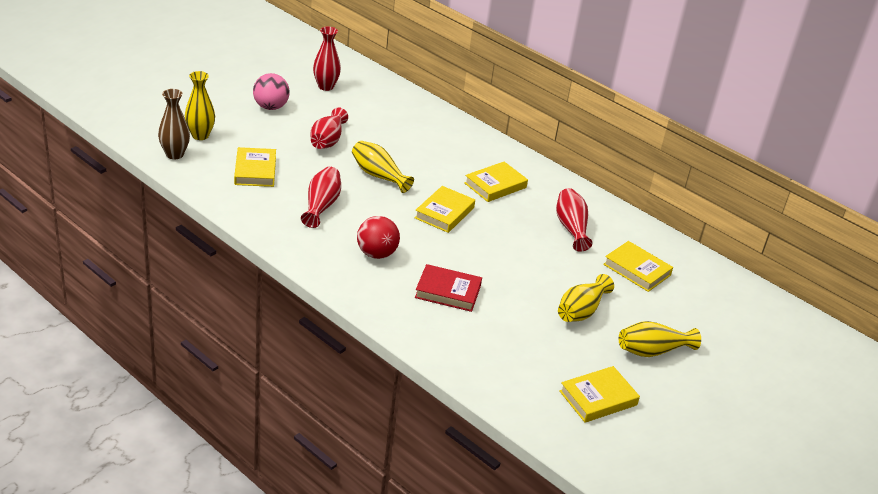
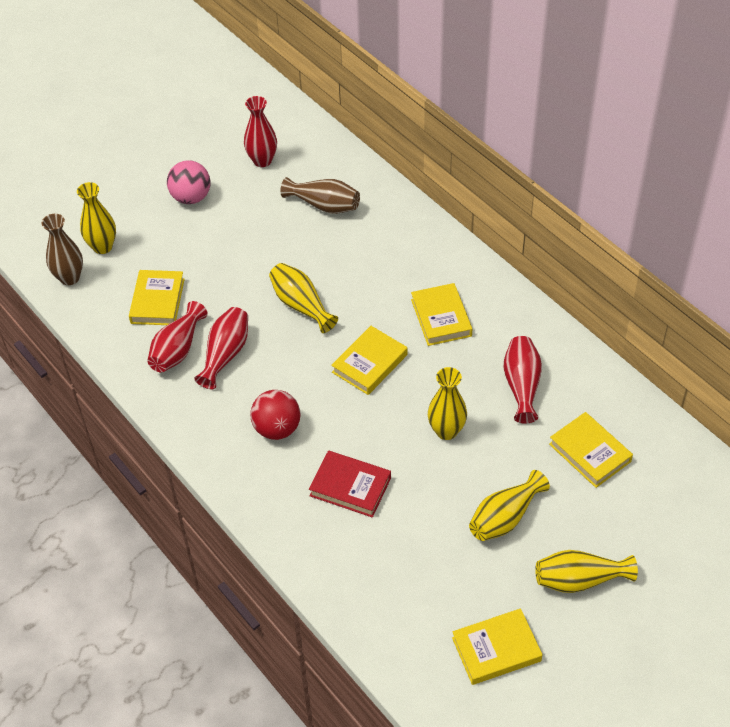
camera: 15 degrees right, 15 degrees up
(327, 140) = (250, 250): red vase -> red vase (177, 350)
(383, 115) = (324, 205): none -> brown vase
(495, 185) = (441, 318): yellow book -> yellow book turned 75 degrees counterclockwise
(518, 256) = (446, 431): none -> yellow vase

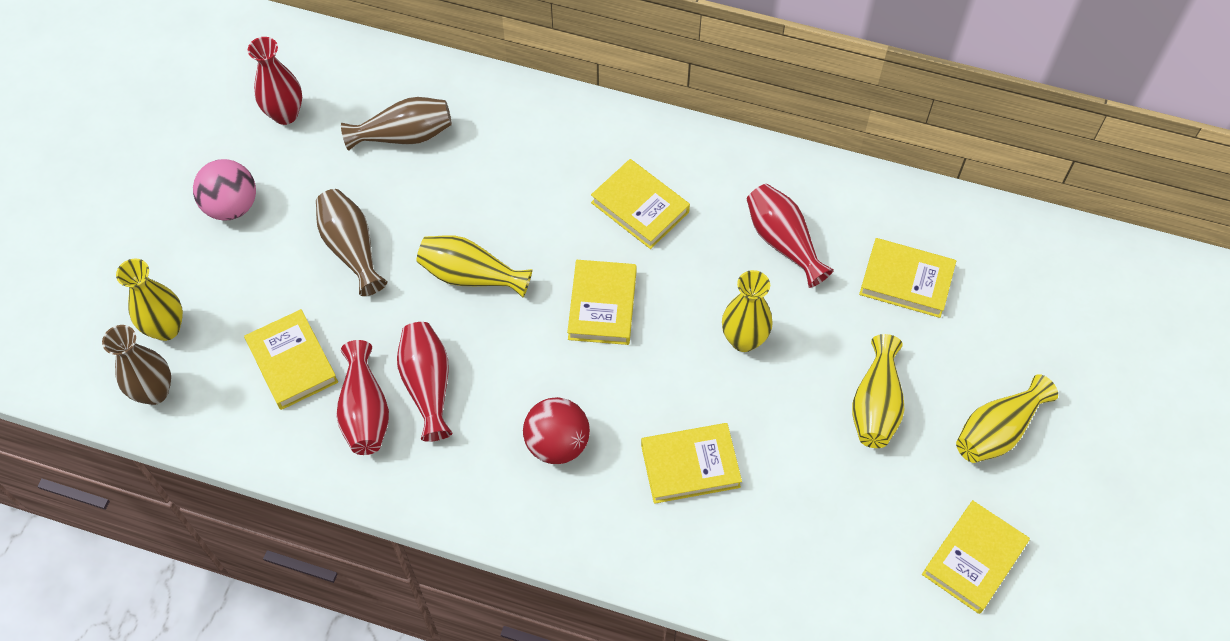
camera: 35 degrees left, 10 degrees up
(242, 254) = (351, 248): none -> brown vase
(350, 487) = (690, 466): red book -> yellow book

